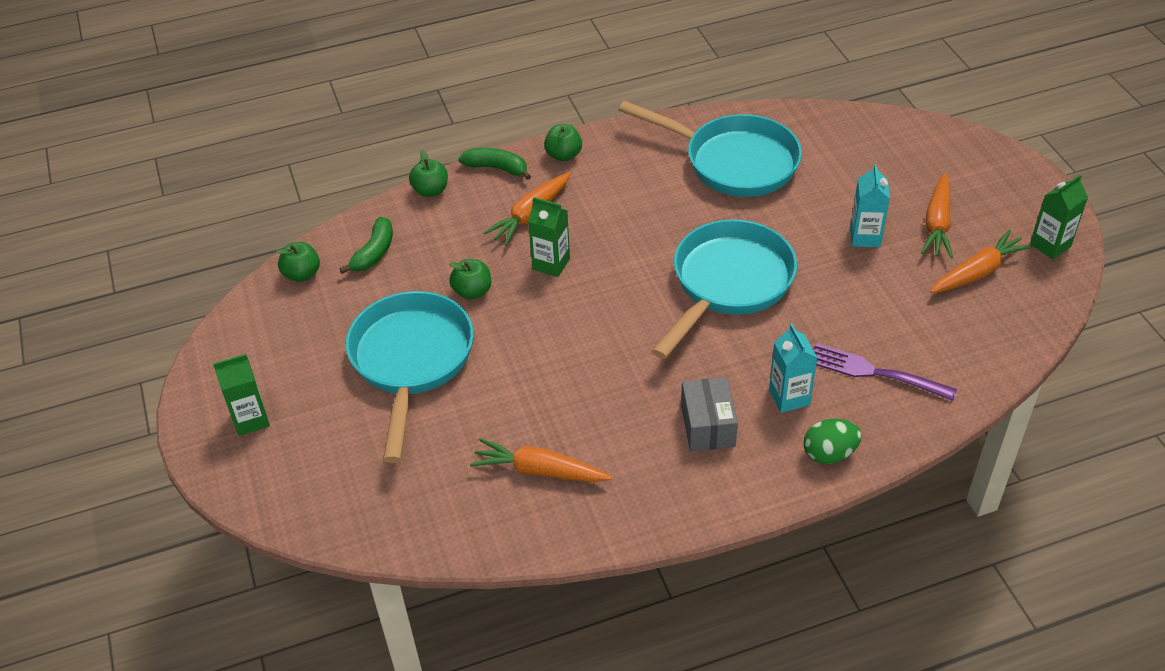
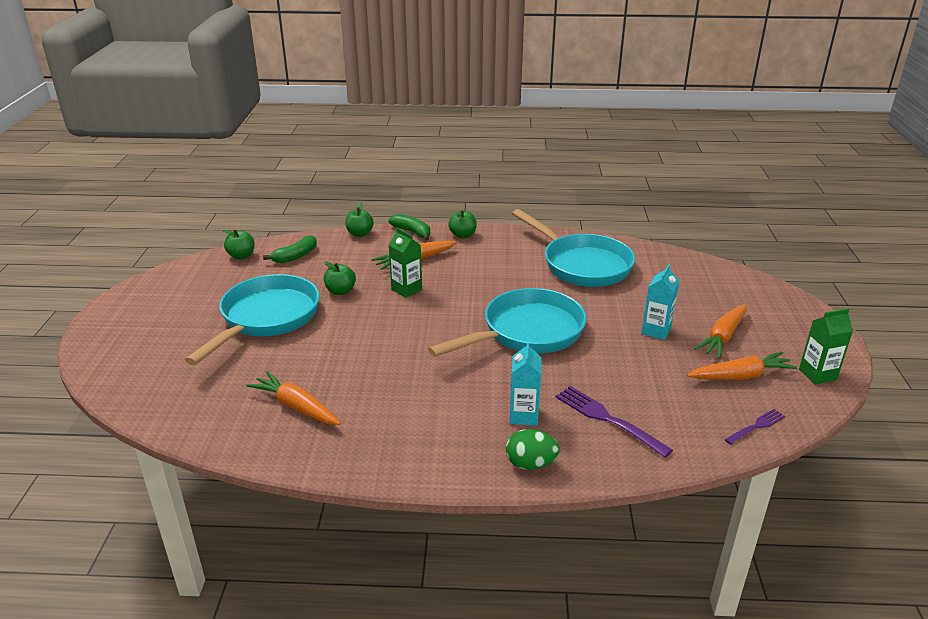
camera: 20 degrees right, 15 degrees down
(251, 420) = (137, 322): green carton -> none
(707, 426) = (445, 415): grey box -> none
(1020, 332) = (756, 426): none -> purple fork

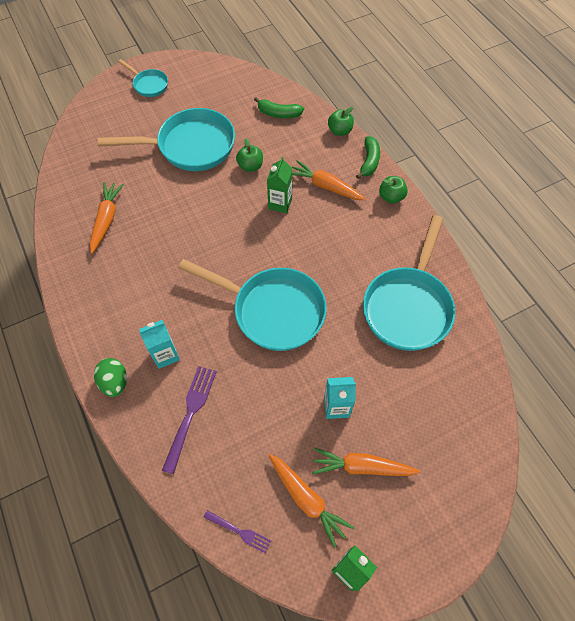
camera: 60 degrees right, 30 degrees up
(136, 319) = (149, 85): none -> turquoise pan
(241, 256) = (256, 85): green apple -> none

